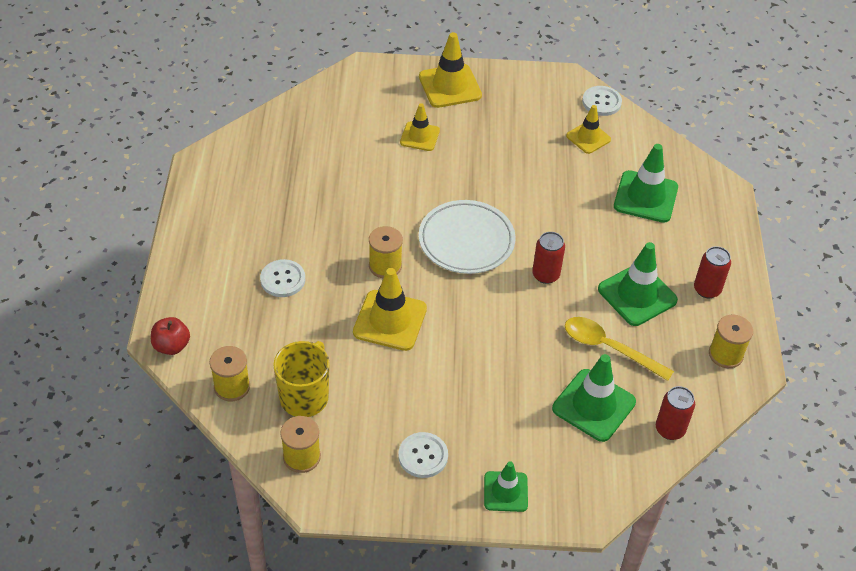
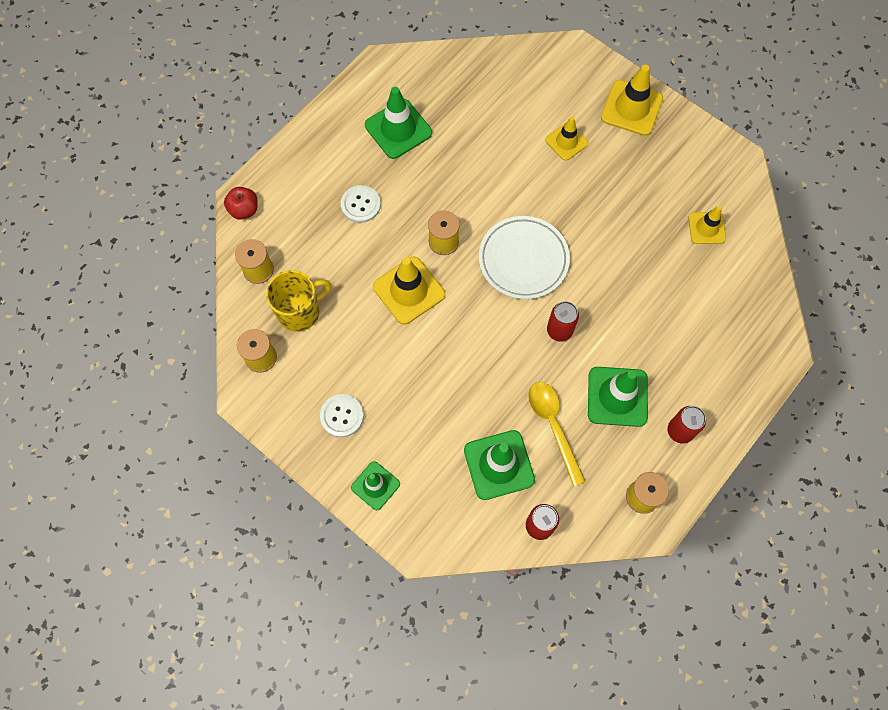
camera: 40 degrees right, 20 degrees up
(601, 102) = (749, 201): white button -> none
(645, 197) = (705, 314): green traffic cone -> green traffic cone (398, 129)

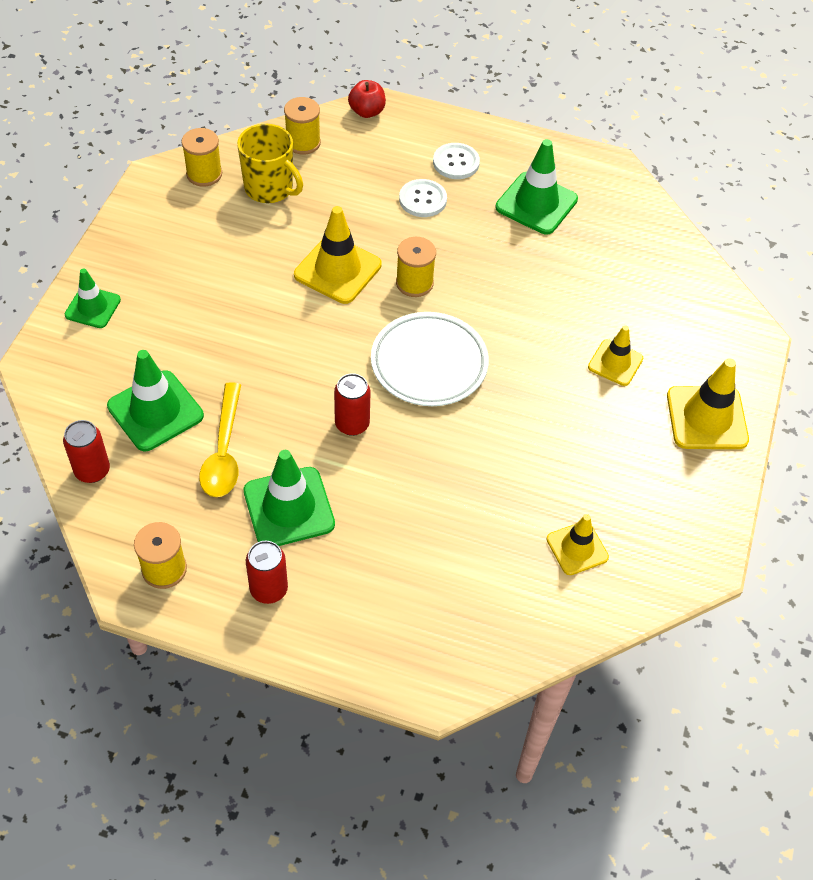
camera: 65 degrees right, 15 degrees down
(342, 416) = (163, 256): white button -> white button (456, 162)
(553, 426) = (223, 451): yellow spoon -> yellow spoon turned 135 degrees clockwise

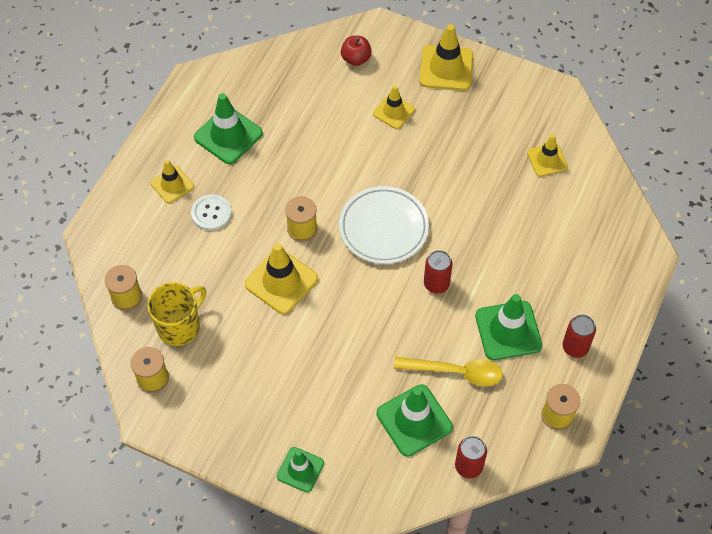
camera: 80 degrees left, 5 degrees up
(367, 111) = (96, 244): red apple -> red apple (356, 59)
(456, 162) = (172, 185): white button -> yellow traffic cone

